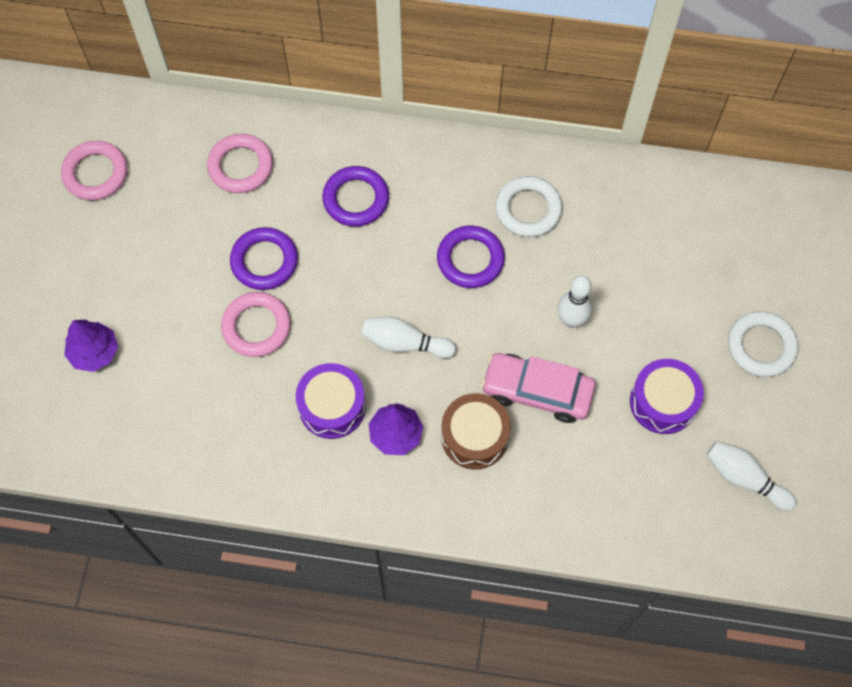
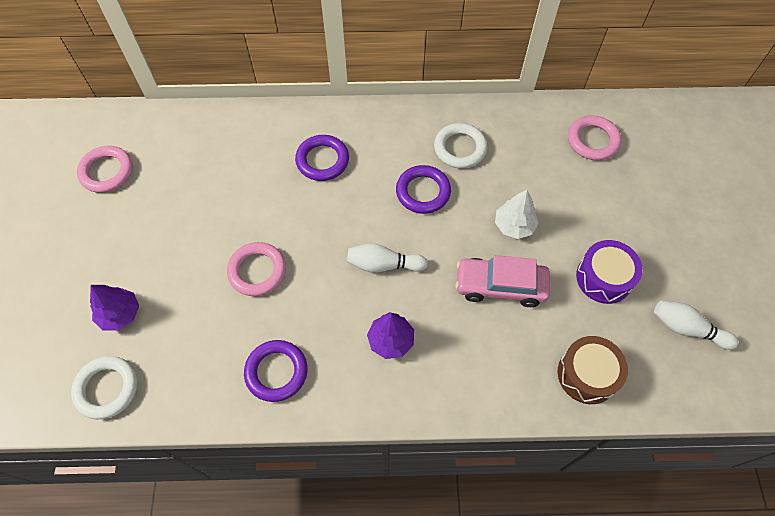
camera: 10 degrees left, 5 degrees down
(240, 166) = (225, 150): pink ring -> pink ring (592, 140)
(264, 261) = (256, 218): purple ring -> purple ring (276, 372)
(332, 406) = (332, 326): purple drum -> none
(474, 436) = (457, 331): brown drum -> brown drum (587, 374)
(571, 320) = (514, 225): white bowling pin -> white tree
(761, 346) = (668, 222): white ring -> white ring (107, 388)

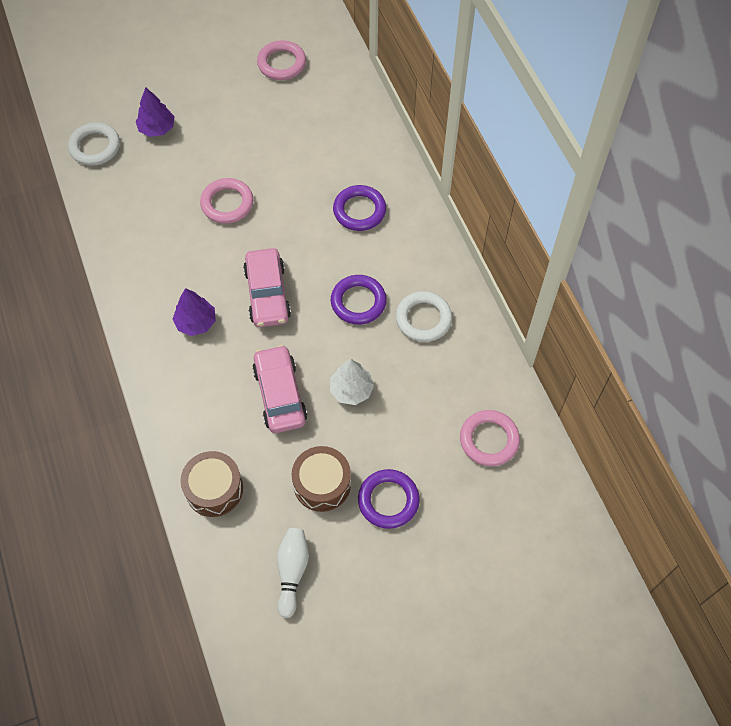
camera: 70 degrees right, 0 degrees up
(276, 372) = (142, 250): purple ring -> purple ring (388, 500)
(383, 265) = (267, 294): white bowling pin -> pink car
(604, 278) = (322, 484): purple drum -> brown drum

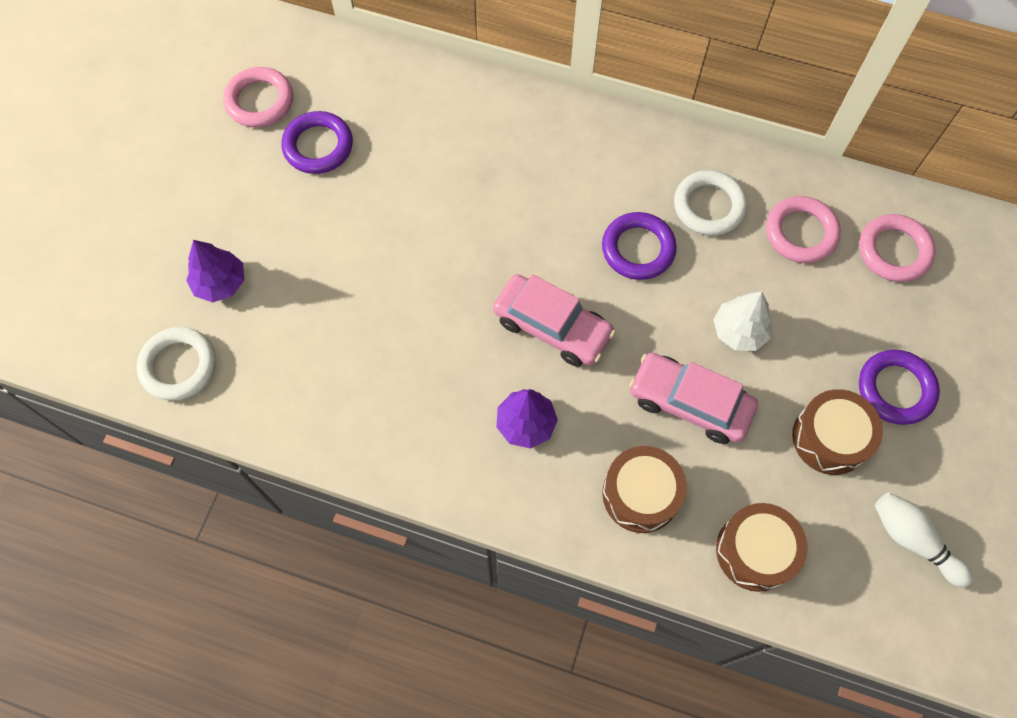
camera: 50 degrees left, 5 degrees up
(201, 407) = (641, 494): none -> brown drum
(227, 203) = (396, 284): pink ring -> pink ring (801, 233)
(359, 211) = (525, 167): purple ring -> purple ring (318, 146)

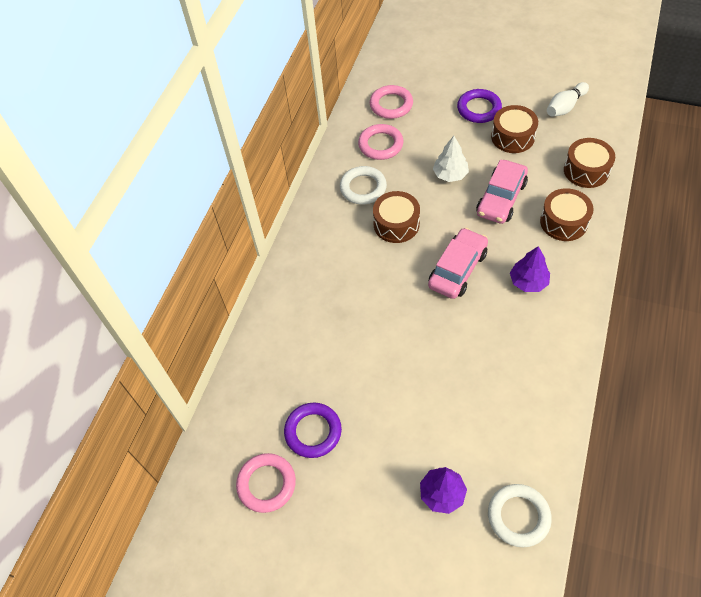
camera: 85 degrees left, 10 degrees down
(638, 249) = (396, 224): purple ring -> brown drum

